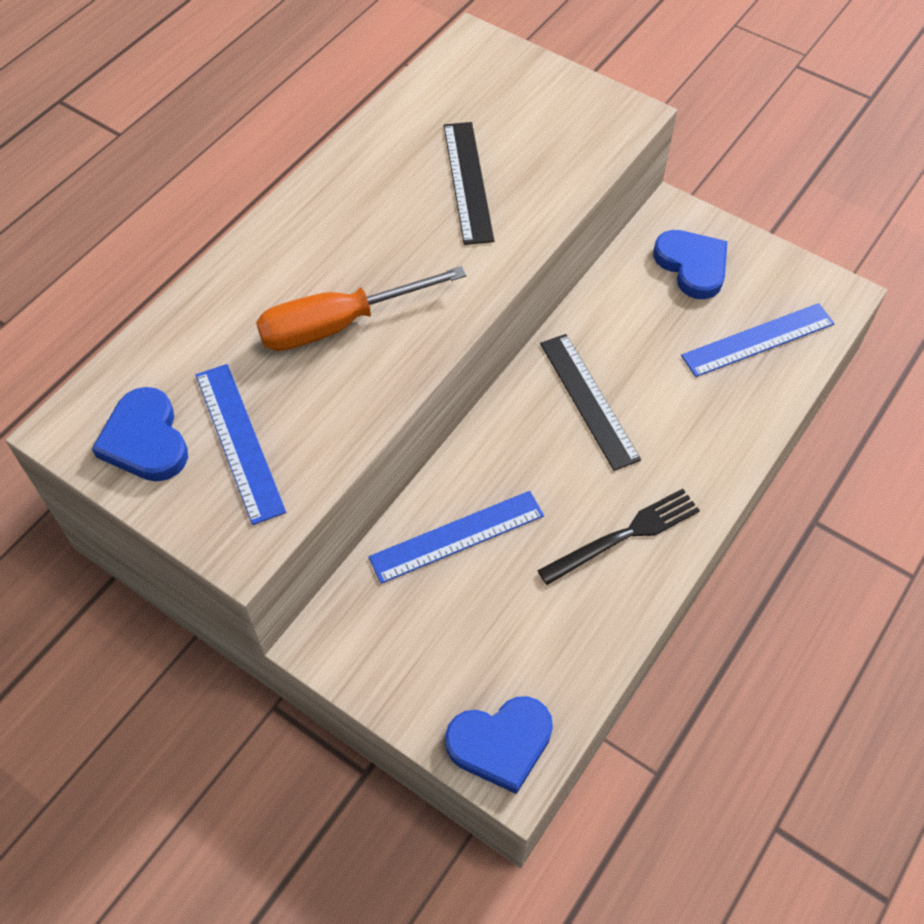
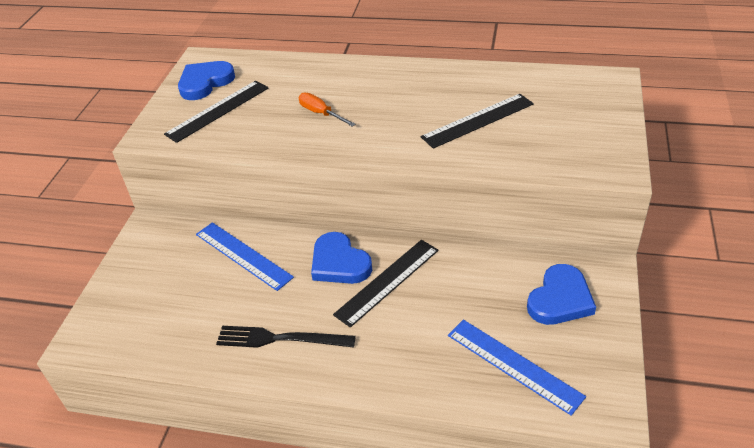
camera: 70 degrees right, 15 degrees down
(239, 441) = (218, 111): blue ruler -> black ruler
(339, 324) = (321, 113): orange screwdriver -> orange screwdriver, size x0.53
(500, 743) = (100, 327): blue heart -> blue heart (339, 263)
(624, 535) = (280, 339): black fork -> black fork turned 150 degrees clockwise

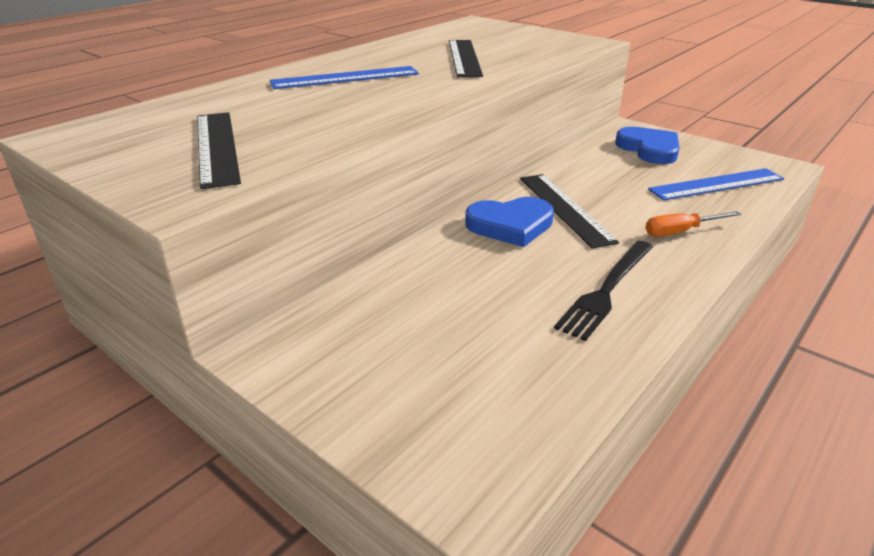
camera: 65 degrees left, 10 degrees down
(205, 83) = (127, 143): blue heart -> none
(243, 255) = (429, 282): blue ruler -> blue ruler (345, 78)
(321, 113) = (338, 102): orange screwdriver -> orange screwdriver (680, 232)

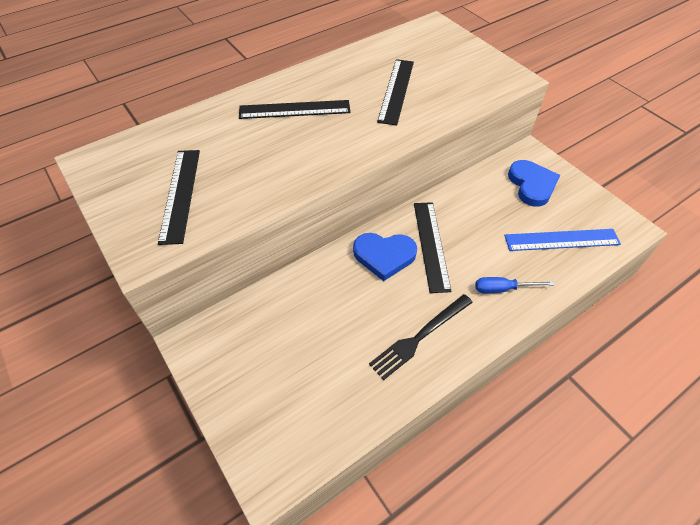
camera: 15 degrees right, 20 degrees up
(345, 78) = (294, 109): blue ruler -> black ruler
(680, 232) = (502, 289): orange screwdriver -> blue screwdriver

